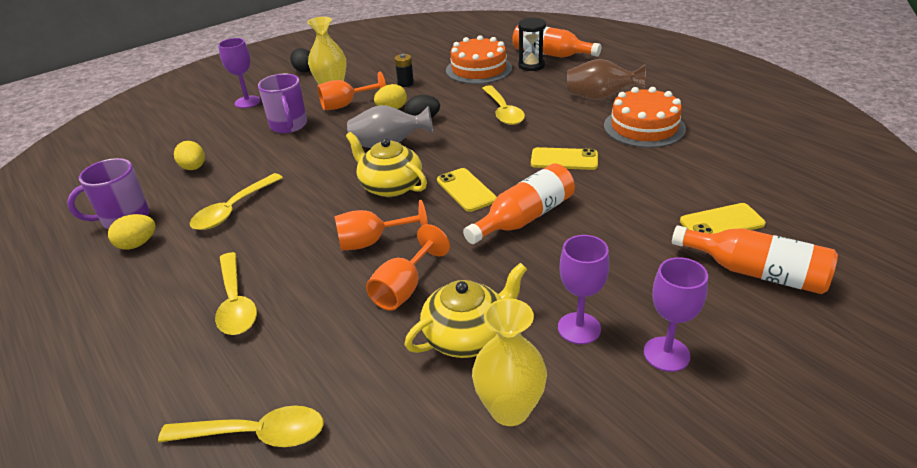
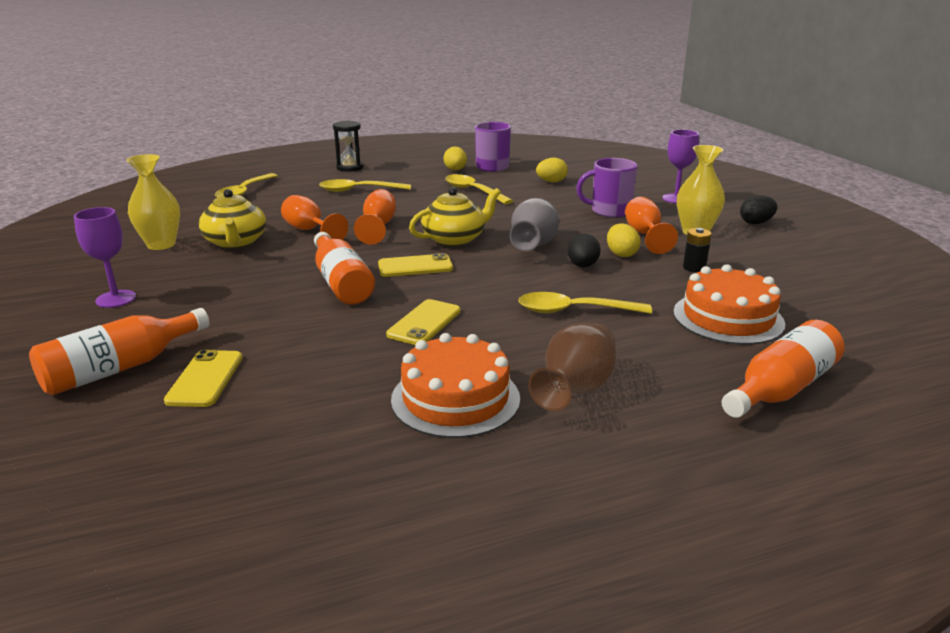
camera: 105 degrees right, 10 degrees down
(531, 65) = (730, 360): black hourglass -> black hourglass (350, 168)
(579, 328) = (186, 276): purple goblet -> none

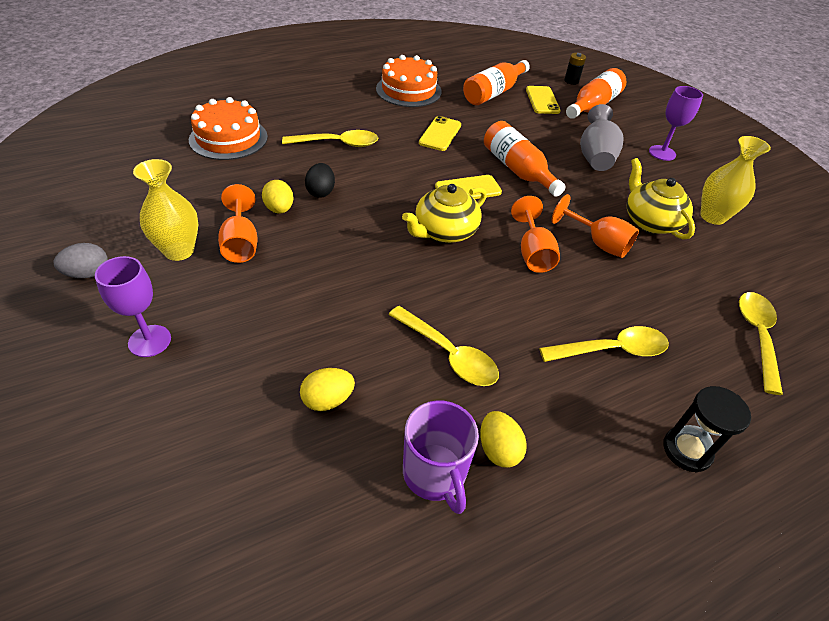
camera: 170 degrees right, 20 degrees up
(533, 245) = (364, 222): grey vase -> grey vase (595, 157)
(576, 390) = (346, 94): brown vase -> none
(609, 211) = (262, 298): purple mug -> none
(694, 268) = (219, 191): black battery -> black battery (571, 81)
(756, 223) = (88, 273): black egg -> grey egg
(781, 388) = (233, 93): orange bottle -> orange bottle (493, 93)

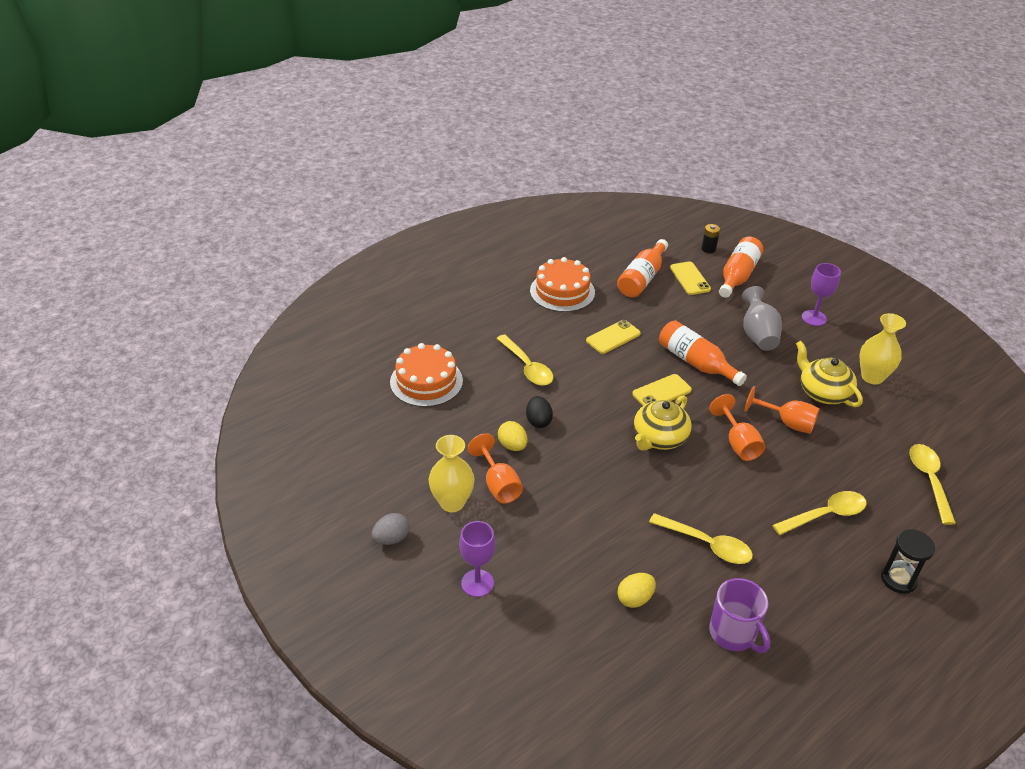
camera: 10 degrees left, 5 degrees down
(337, 144) = (527, 367): yellow spoon -> yellow spoon turned 75 degrees clockwise
(440, 134) = (613, 337): yellow phone -> yellow phone turned 45 degrees clockwise
(498, 449) = (770, 607): yellow egg -> none

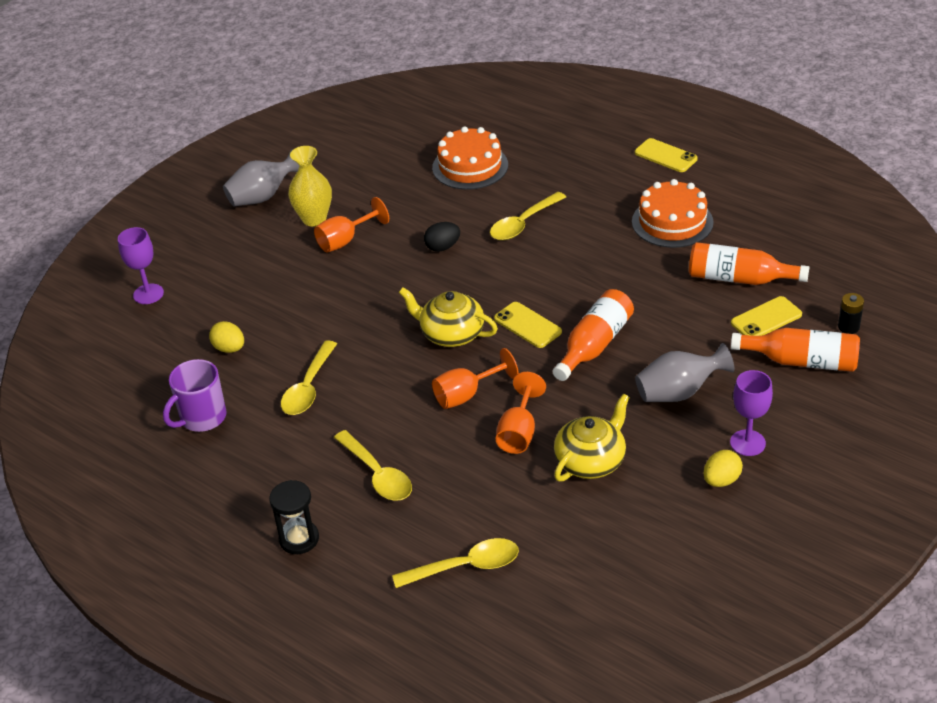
camera: 80 degrees right, 0 degrees up
(391, 538) = (263, 197): grey egg -> grey vase
(477, 583) = (226, 253): purple goblet -> purple goblet (148, 294)
(512, 446) = (400, 238): yellow egg -> yellow egg (721, 480)
(613, 337) = (607, 274): yellow phone -> yellow phone (665, 156)
(872, 377) = (646, 507): yellow vase -> none

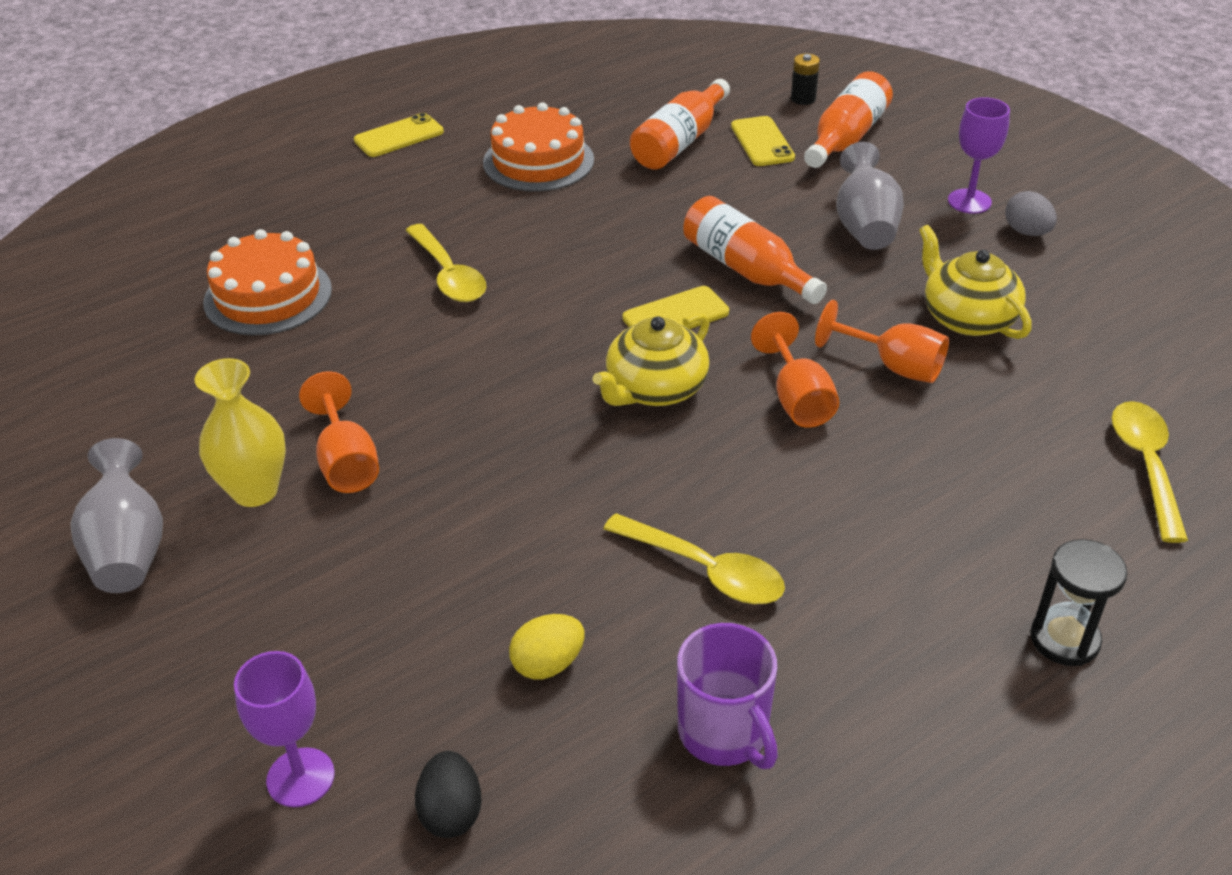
camera: 75 degrees left, 0 degrees up
(377, 474) = (939, 522): yellow spoon -> none
(442, 247) = (445, 359): black egg -> black egg (451, 812)
(721, 480) = (1026, 232): yellow egg -> grey egg

